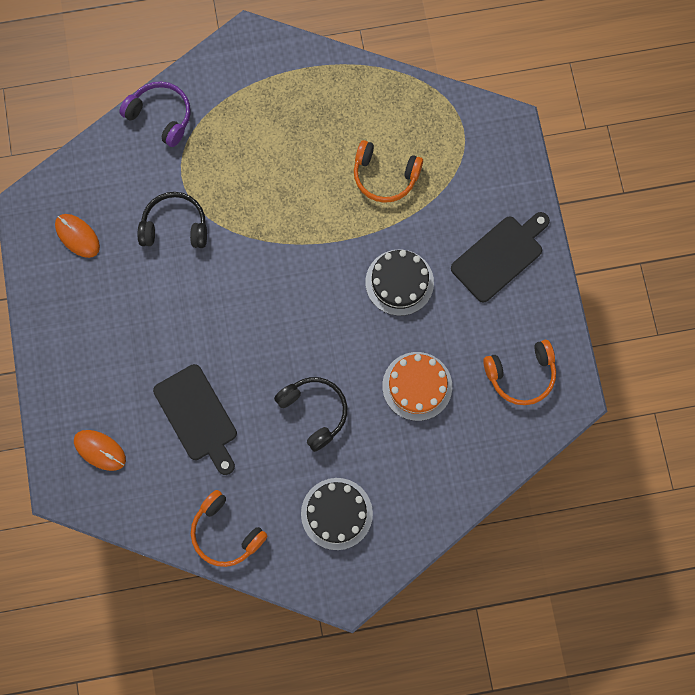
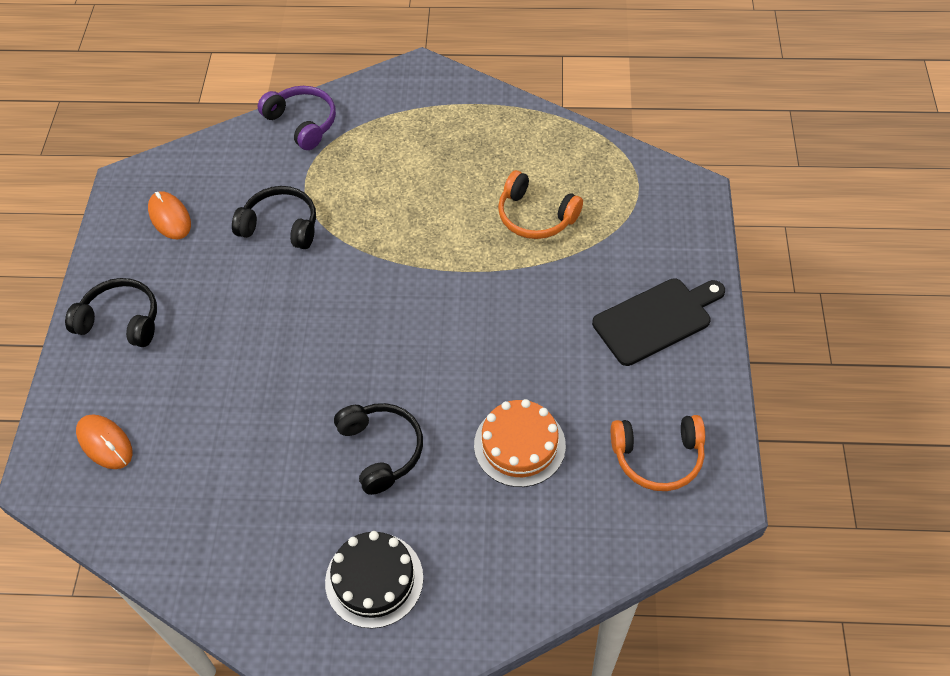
camera: 15 degrees right, 20 degrees down
(72, 342) = (121, 320): none -> black headphones
(197, 416) = (236, 427): black cutting board -> none
(226, 532) = (223, 573): orange headphones -> none
(399, 282) = (525, 326): black cake -> none

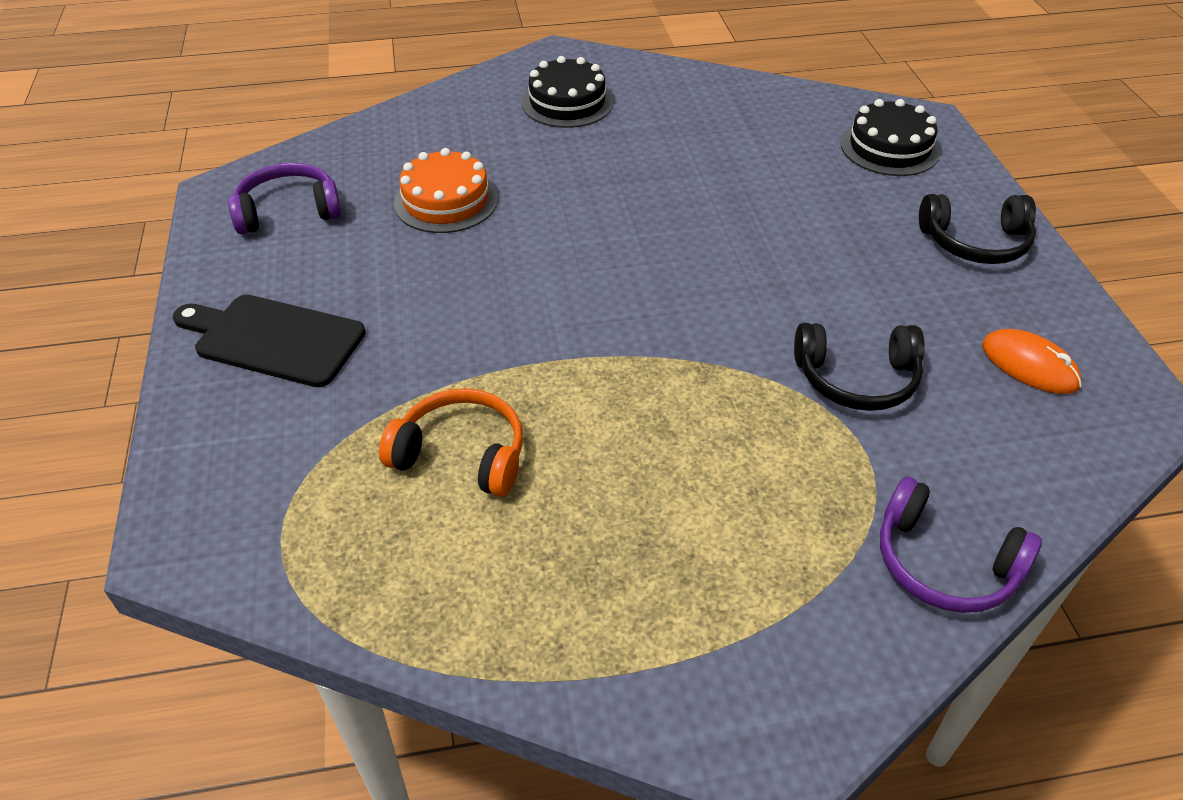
camera: 165 degrees right, 10 degrees down
(105, 443) = (889, 148): orange mouse -> black cake
(381, 450) = (597, 179): black headphones -> none
(656, 319) = (274, 339): black cutting board -> black cutting board turned 60 degrees clockwise
(658, 457) = (288, 211): orange headphones -> purple headphones

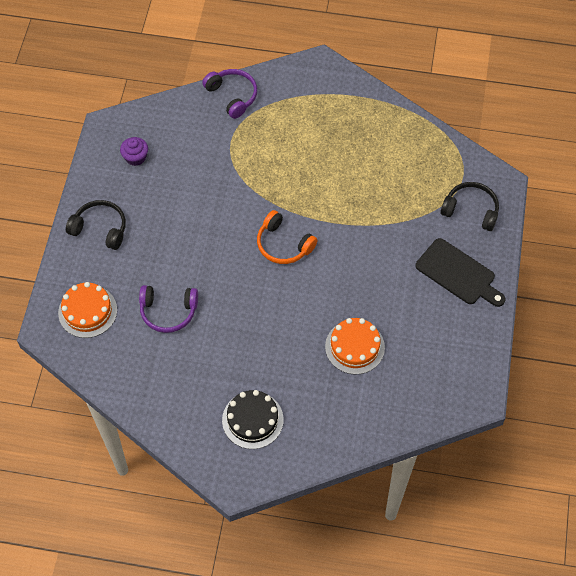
camera: 160 degrees left, 15 degrees up
(288, 211) = (443, 366): purple headphones -> purple headphones (168, 312)
(461, 454) = (388, 188): orange headphones -> orange headphones (283, 245)
(857, 379) = (211, 173): black headphones -> black headphones (471, 210)
(889, 148) = (87, 311): black cake -> orange cake
(1029, 365) = (135, 157): orange mouse -> purple cupcake

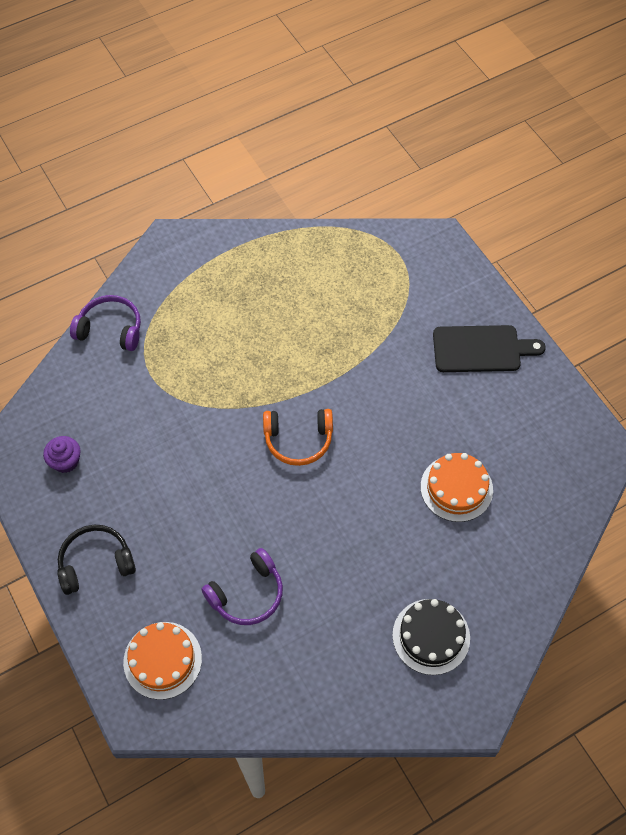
camera: 40 degrees left, 0 degrees up
(471, 210) = (437, 283): black headphones -> none

